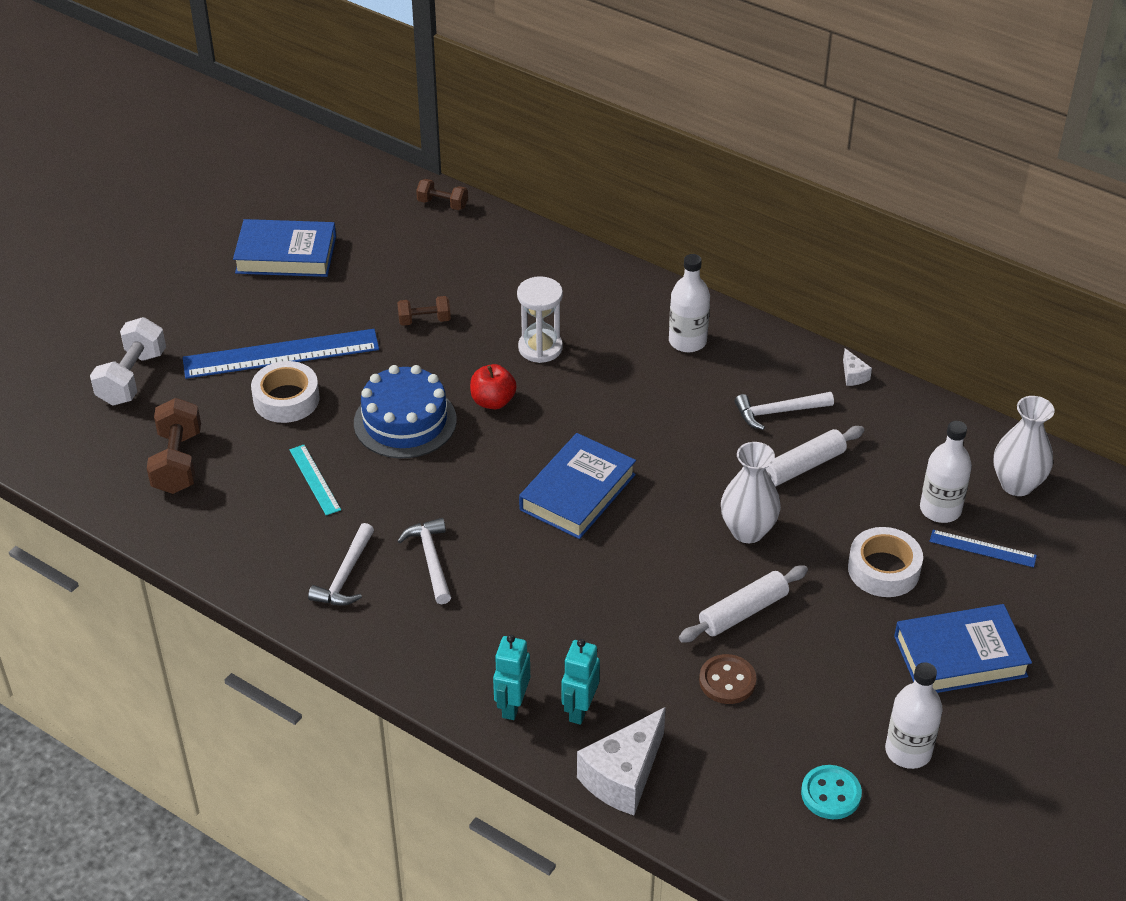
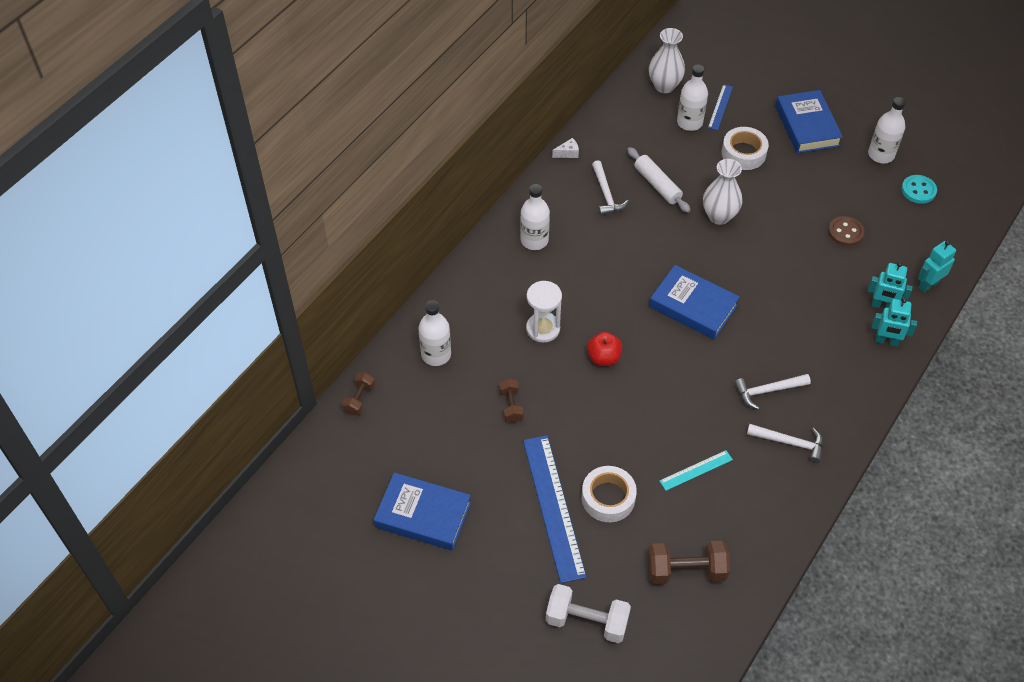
camera: 90 degrees left, 10 degrees up
(286, 255) = (423, 515): blue book -> blue book turned 75 degrees counterclockwise
(405, 421) = (628, 414): blue cake -> none
(502, 259) = (436, 355): none -> white bottle
(623, 776) = (928, 284): white cheese -> turquoise robot
(743, 612) = (788, 222): white rolling pin -> none

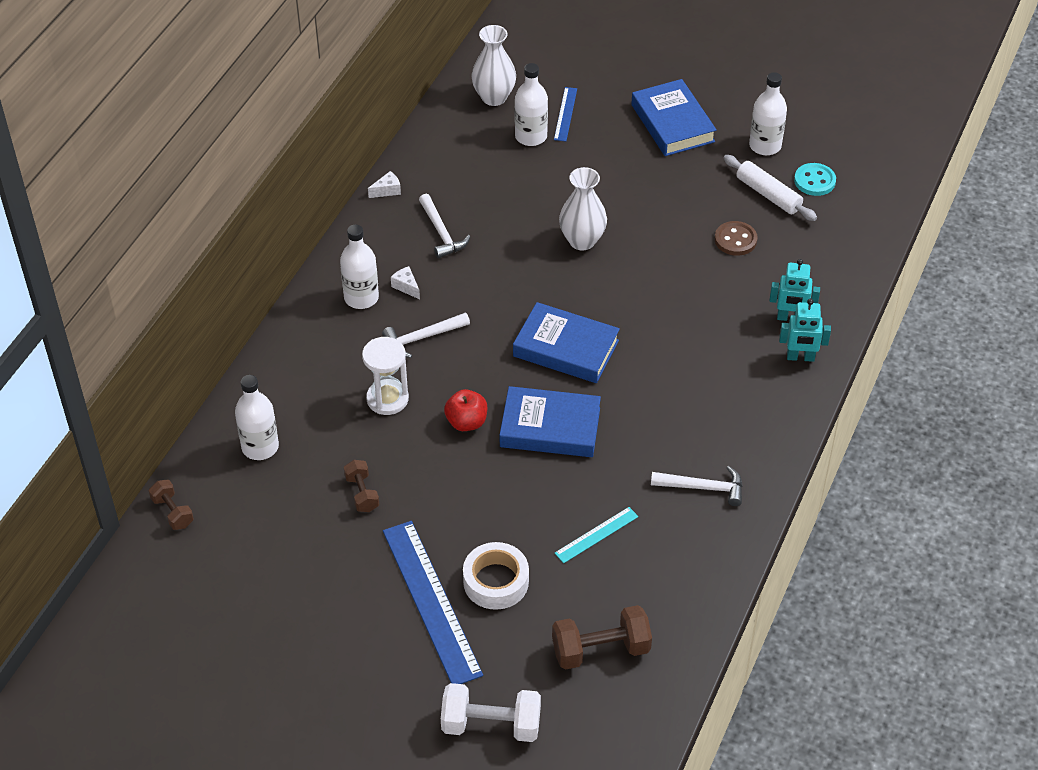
camera: 10 degrees left, 5 degrees down
(359, 399) = (172, 512): brown dumbbell -> brown dumbbell turned 45 degrees counterclockwise
(423, 515) = (273, 634): blue book -> blue book (550, 427)
(571, 236) = (406, 287): none -> white cheese
(657, 185) = (502, 214): white rolling pin -> white rolling pin (768, 194)
(743, 153) = (601, 164): white tape -> none
(767, 391) = (668, 433): white hammer -> white hammer (422, 338)
(928, 284) = (840, 287): turquoise robot -> none

